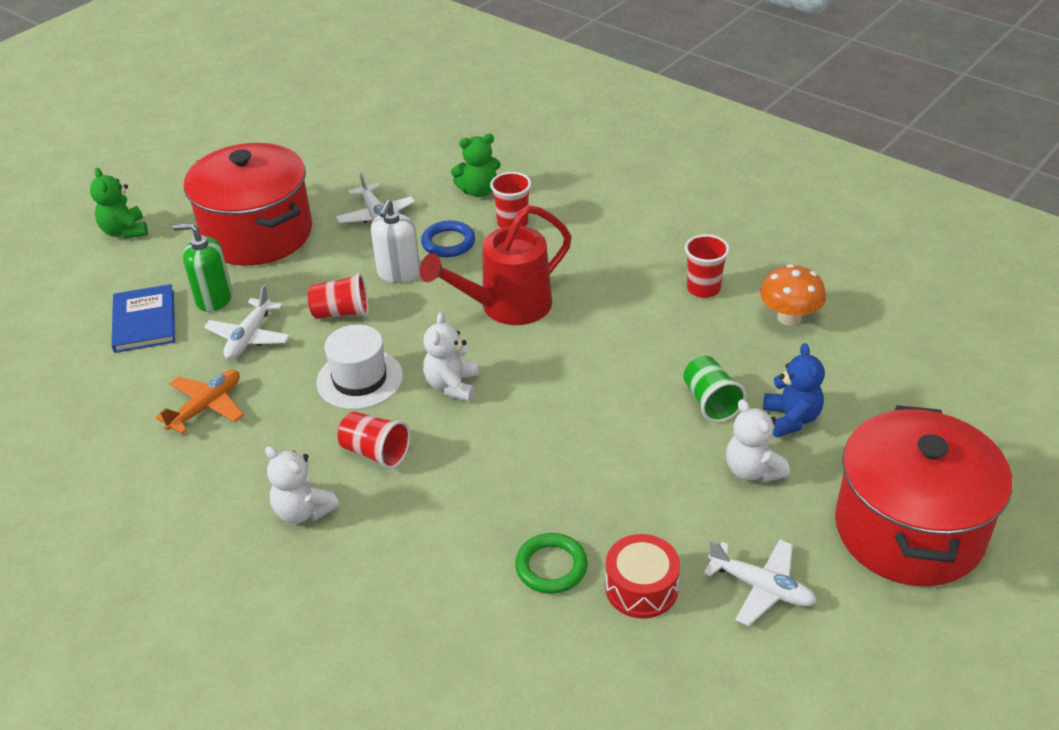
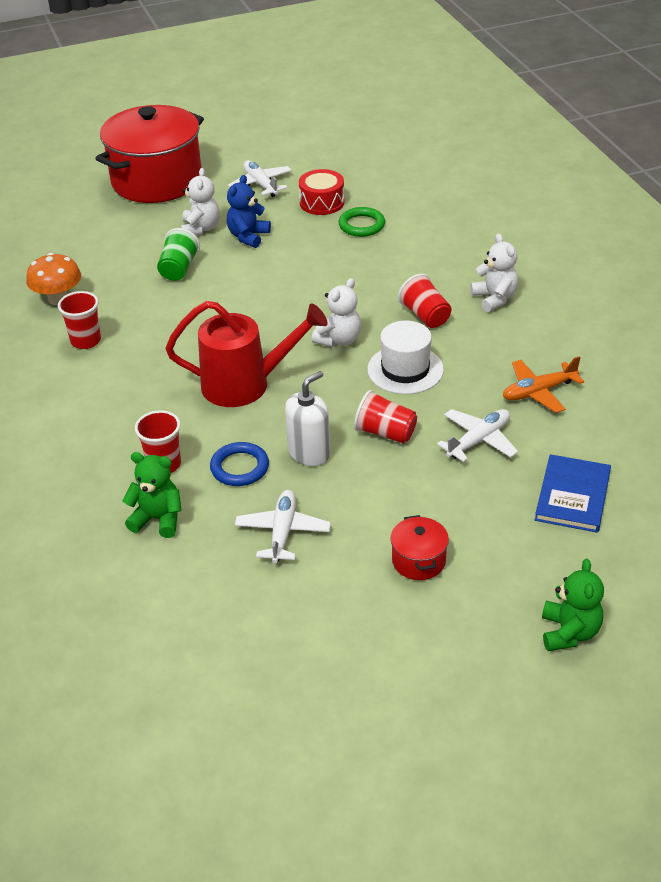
camera: 150 degrees left, 0 degrees up
(214, 299) = (496, 495): green soap dispenser -> none
(258, 234) = (418, 561): red pot -> red pot, size x0.41
(791, 419) = (144, 244): blue teddy bear -> blue teddy bear (248, 236)

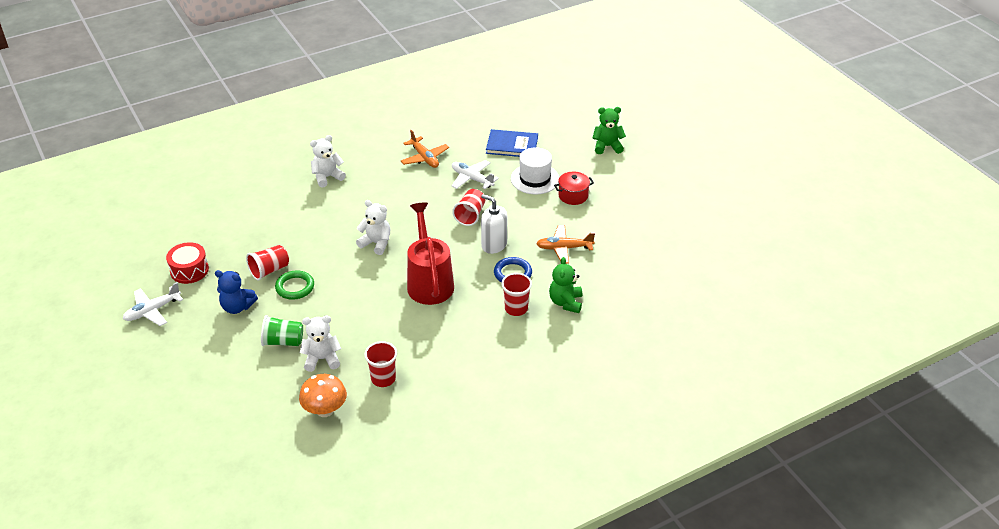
camera: 100 degrees left, 0 degrees up
(157, 180) = (132, 382): red pot -> none
(201, 228) = (221, 338): white teddy bear -> white teddy bear (322, 359)
(283, 532) = (564, 248): white plane -> orange plane
(361, 225) = (227, 245): green ring -> green ring (295, 287)
(405, 369) = (407, 211): white hat -> white hat (535, 179)
(425, 316) = (347, 206): red cup -> red cup (269, 270)

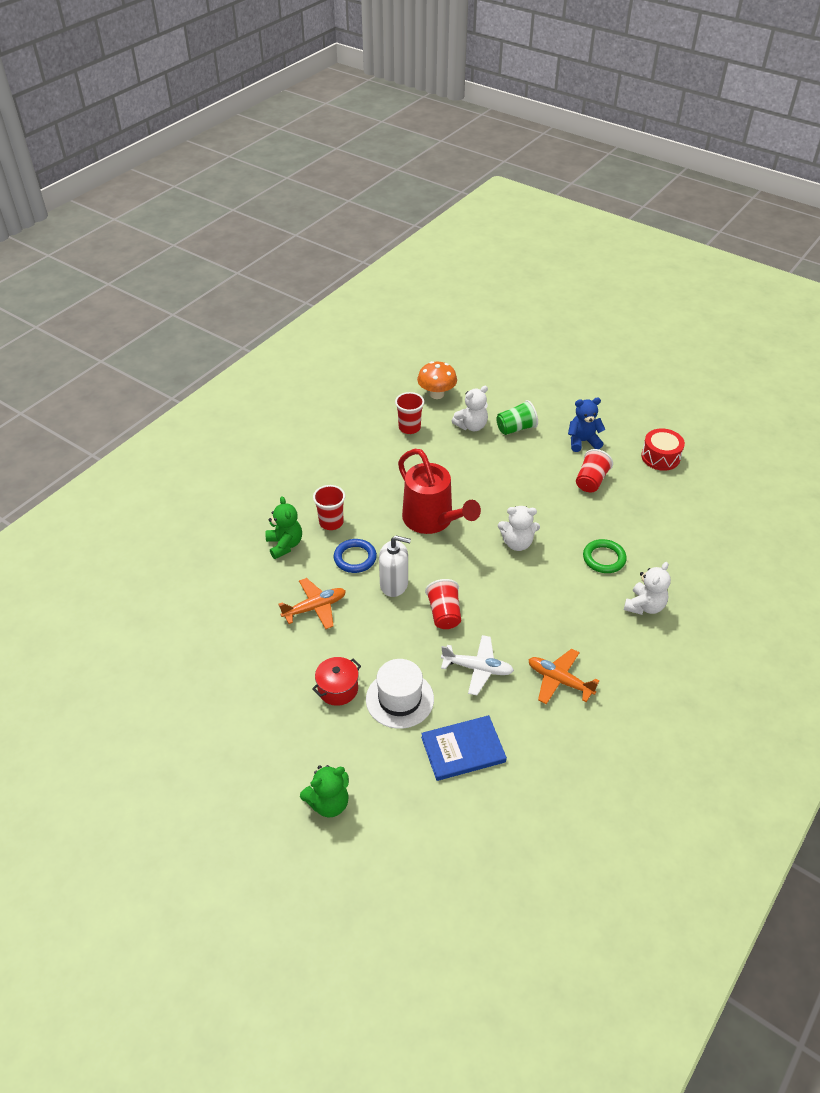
camera: 155 degrees right, 5 degrees up
(152, 311) = (647, 416): white plane -> none
(295, 287) = (552, 474): green ring -> green ring (604, 558)

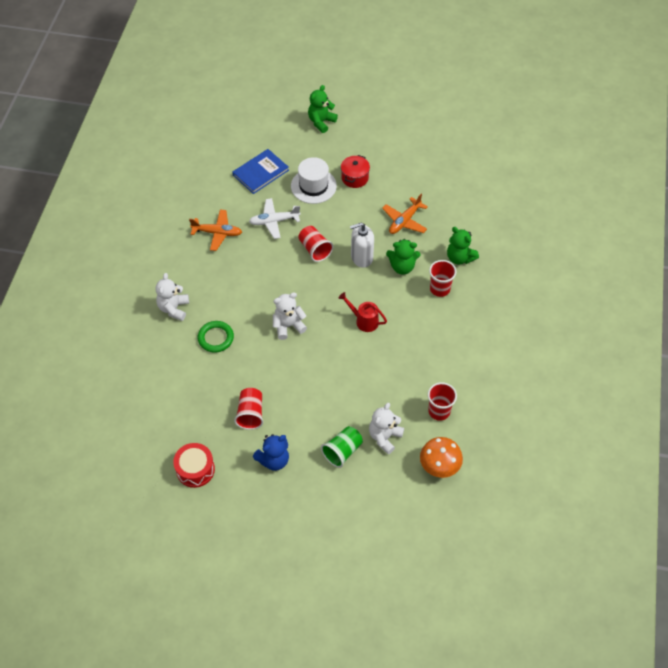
camera: 155 degrees right, 10 degrees up
(355, 558) = (402, 267): blue ring -> green teddy bear
(433, 521) = (363, 321): red watering can -> red watering can, size x0.52

